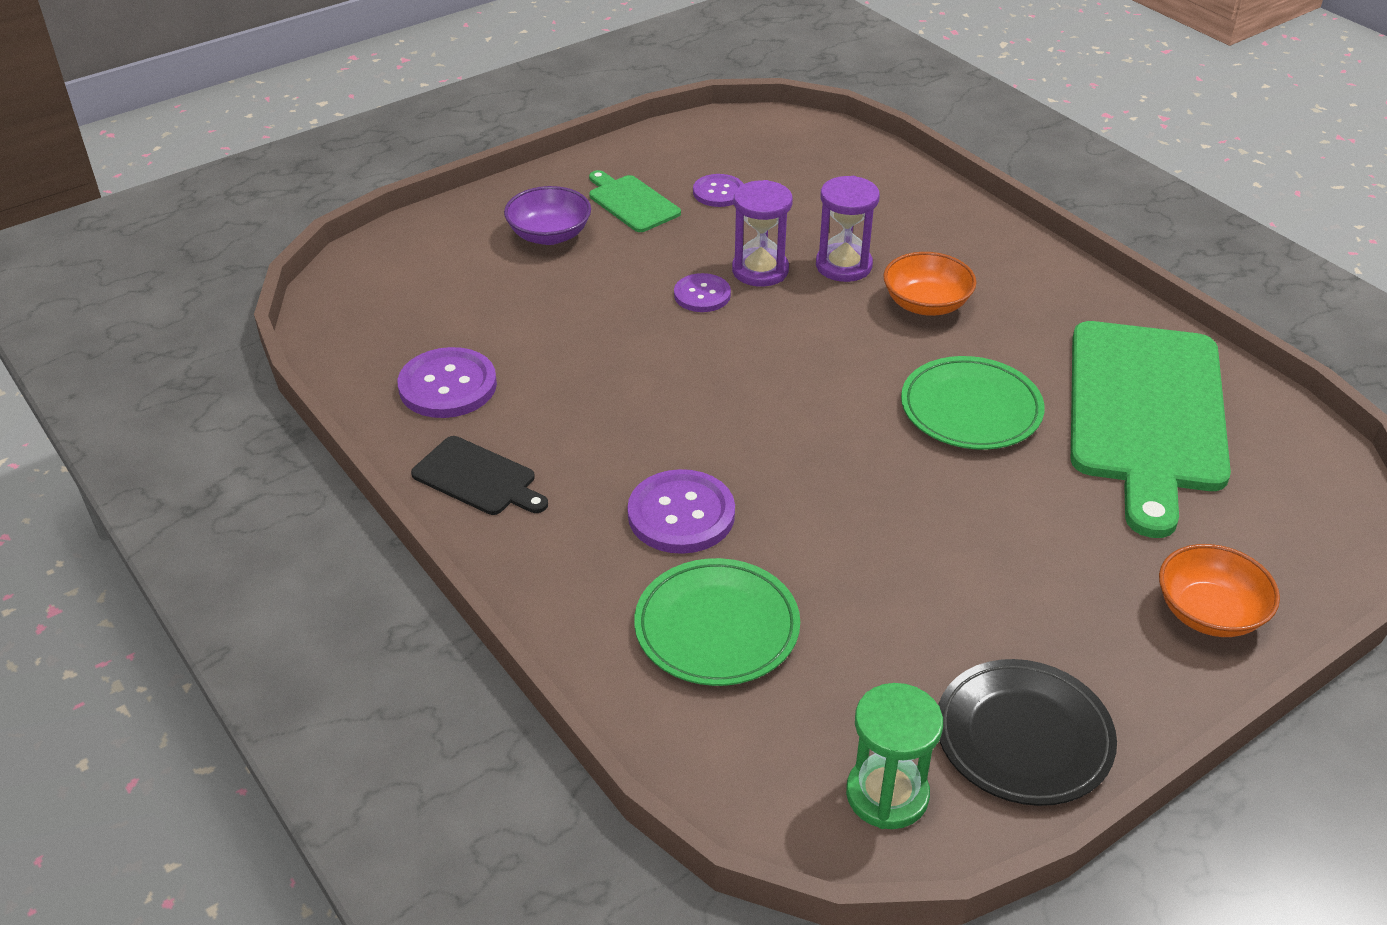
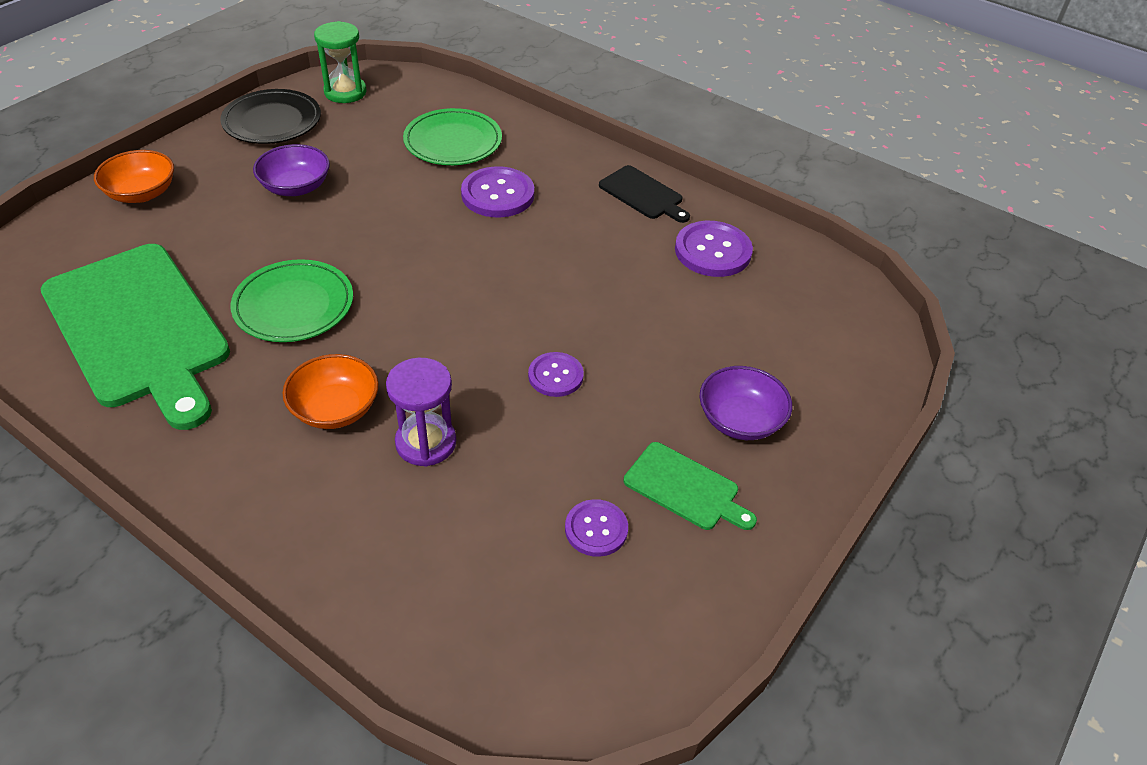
camera: 160 degrees right, 5 degrees up
(478, 478) = (643, 194): black cutting board -> black cutting board turned 150 degrees counterclockwise
(760, 270) = (510, 418): purple hourglass -> none
(975, 582) = (296, 187): none -> purple bowl
(1146, 413) = (139, 329): green cutting board -> green cutting board turned 150 degrees clockwise

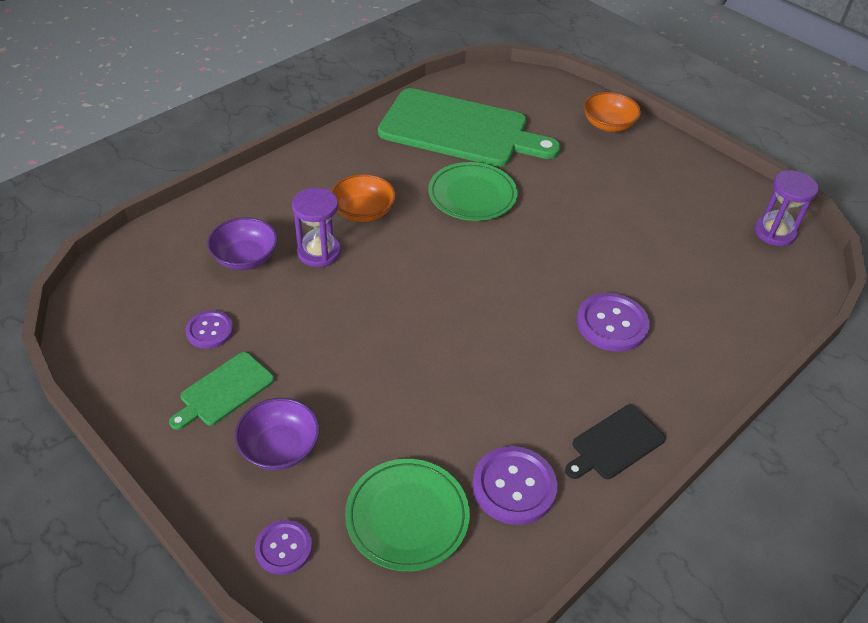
camera: 100 degrees right, 0 degrees up
(139, 329) = (459, 129): green cutting board -> green cutting board turned 135 degrees counterclockwise
(272, 121) = (715, 187): black plate -> none
(296, 187) = (619, 199): purple bowl -> purple bowl (245, 257)
(345, 92) = (774, 232): green hourglass -> purple hourglass
(453, 142) = (698, 300): green plate -> green plate (407, 516)
(555, 376) = (365, 331): purple button -> purple button (284, 548)

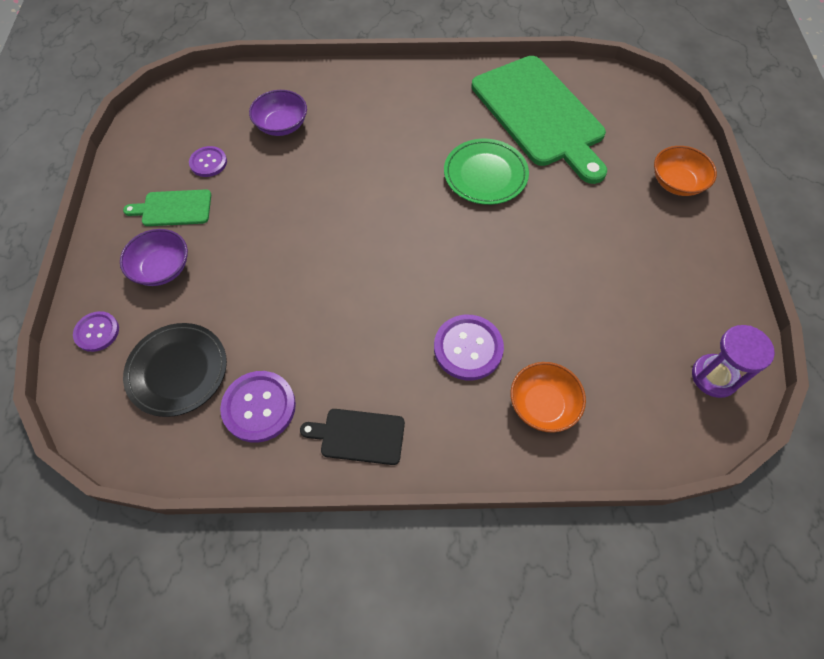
camera: 45 degrees right, 15 degrees up
(319, 252) = (329, 151): purple hourglass -> none
(363, 212) = (392, 139): orange bowl -> orange bowl (543, 405)
(407, 516) = (177, 371): green plate -> black plate

